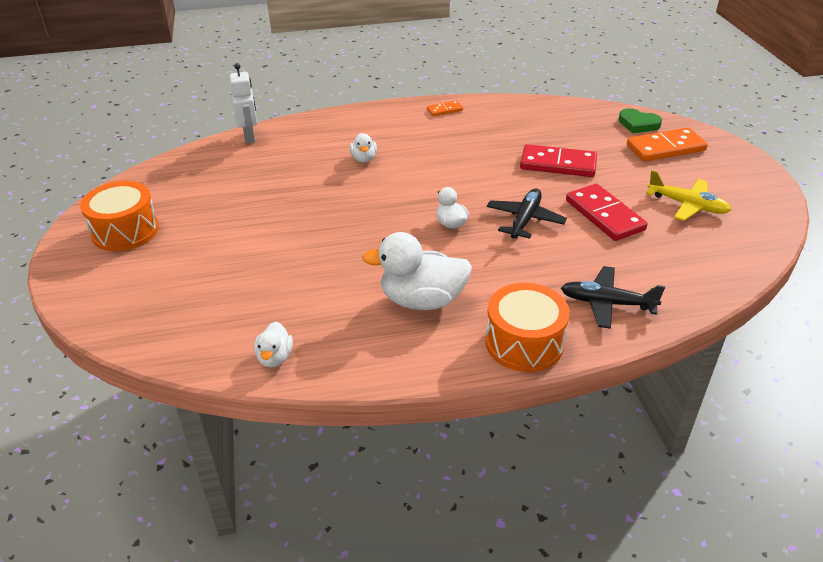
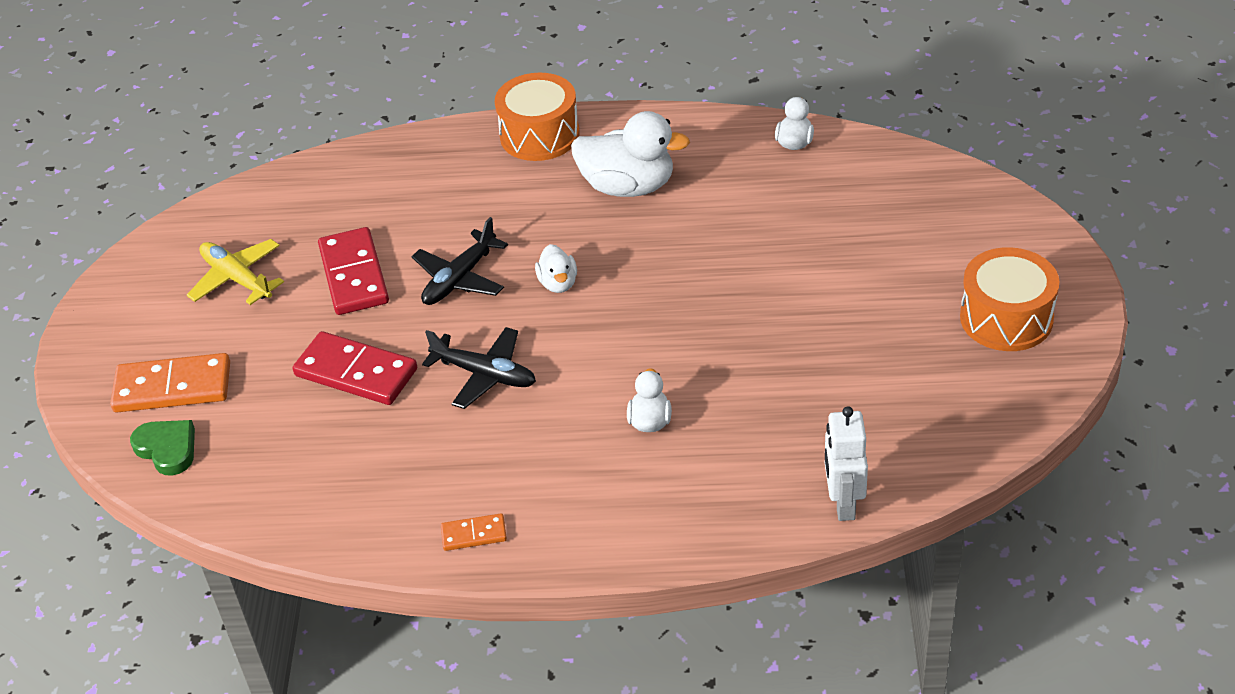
camera: 165 degrees left, 5 degrees up
(606, 303) = (432, 165): black plane -> black plane (485, 375)

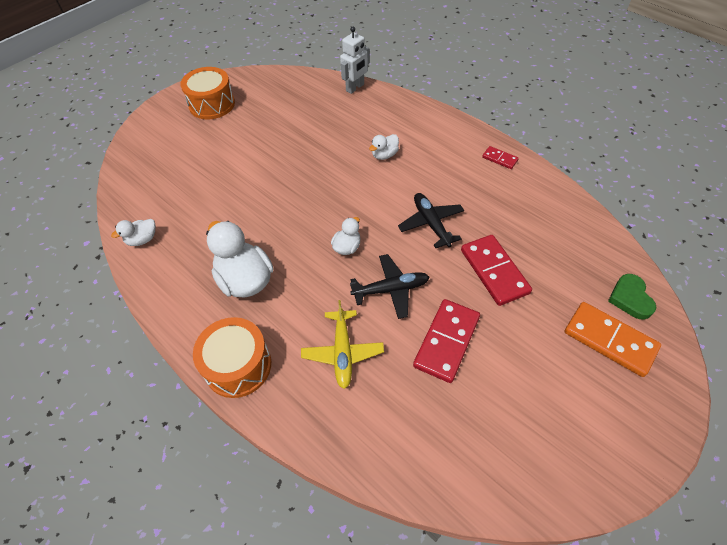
camera: 140 degrees left, 10 degrees up
(237, 278) = (523, 402): yellow plane -> yellow plane (342, 352)
(474, 534) = (499, 159): orange domino -> red domino

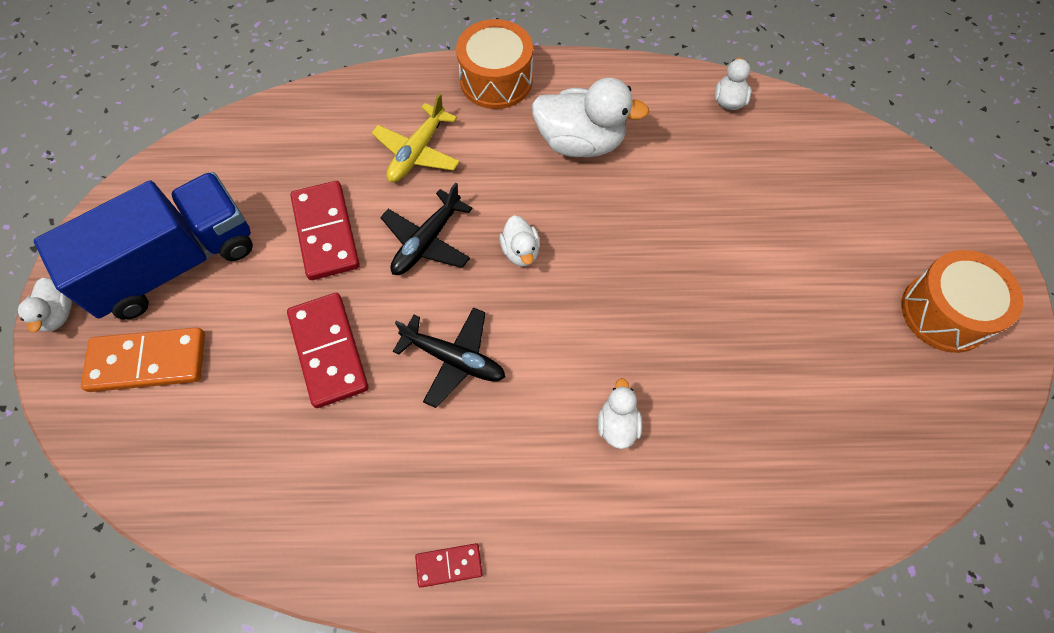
camera: 135 degrees right, 10 degrees up
(342, 352) = (417, 152): yellow plane -> yellow plane turned 105 degrees counterclockwise
(355, 88) = (815, 538): white robot -> none
(494, 271) = (328, 351): red domino -> red domino turned 45 degrees clockwise
(563, 396) = (175, 264): none -> blue truck
(630, 298) = (140, 440): green heart -> none
(667, 420) = (58, 314): none -> white duck

